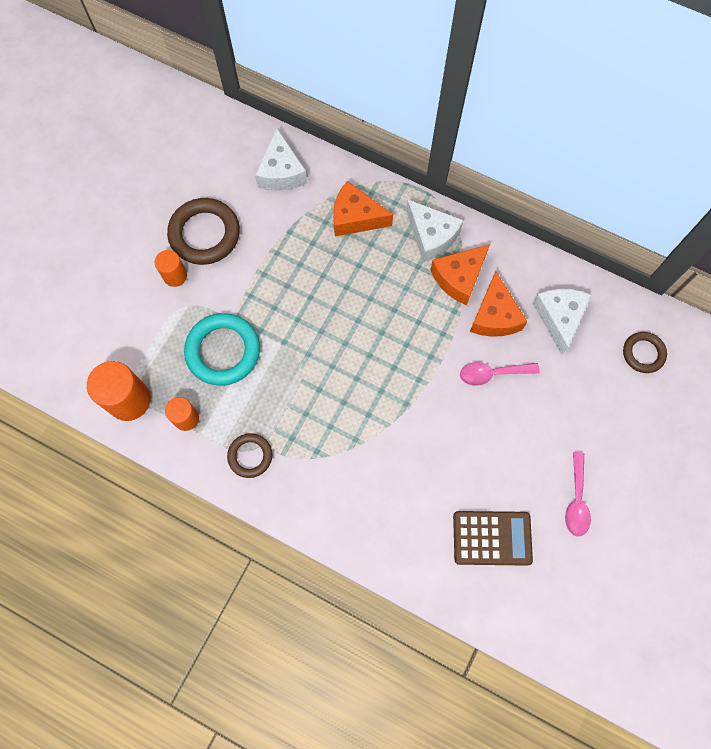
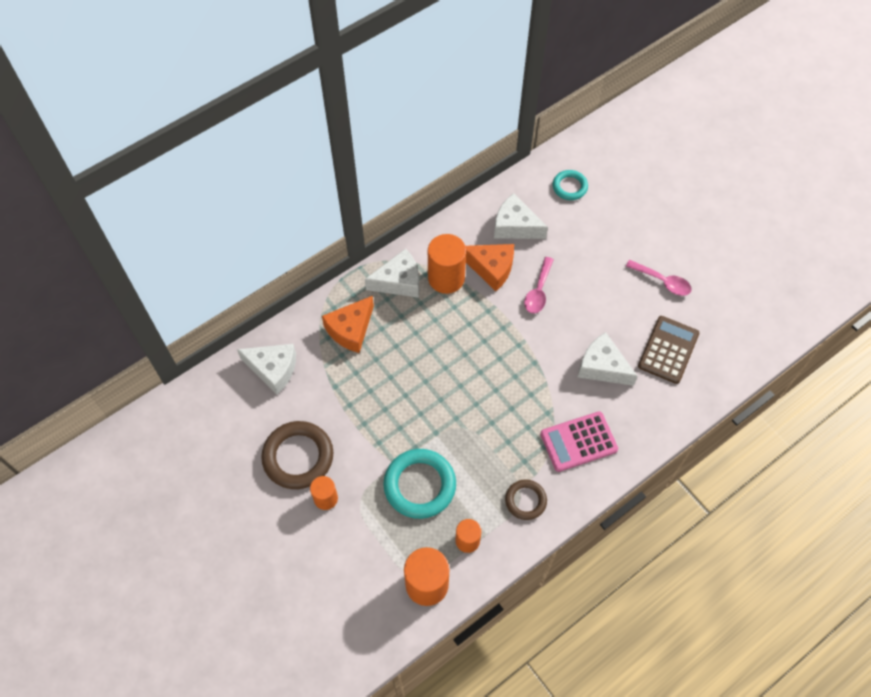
camera: 65 degrees left, 10 degrees down
(337, 483) = (578, 441): none -> pink calculator
(435, 474) = (602, 367): none -> white cheese
(459, 278) = (446, 278): orange cheese -> orange cylinder
(643, 353) = (569, 187): brown ring -> turquoise ring

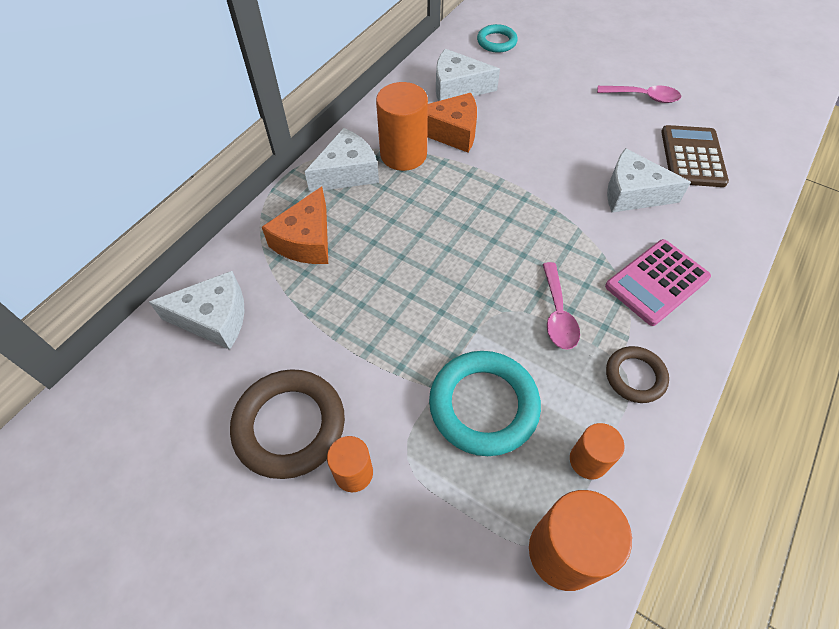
camera: 20 degrees left, 5 degrees down
(538, 291) = (517, 140): pink spoon -> pink spoon (557, 314)

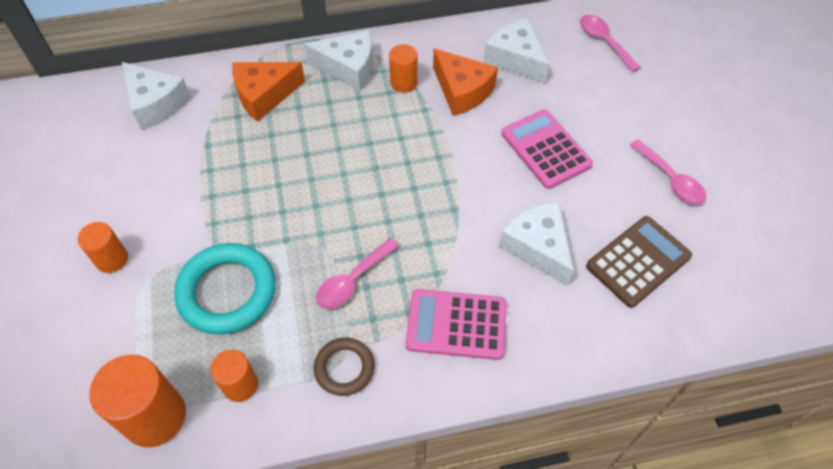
camera: 45 degrees right, 0 degrees up
(289, 426) = (115, 202): brown ring -> none
(403, 154) = (403, 83): orange cylinder -> orange cylinder, size x0.58
(496, 42) = (604, 41): turquoise ring -> pink spoon
(554, 131) = (546, 149): none -> pink calculator

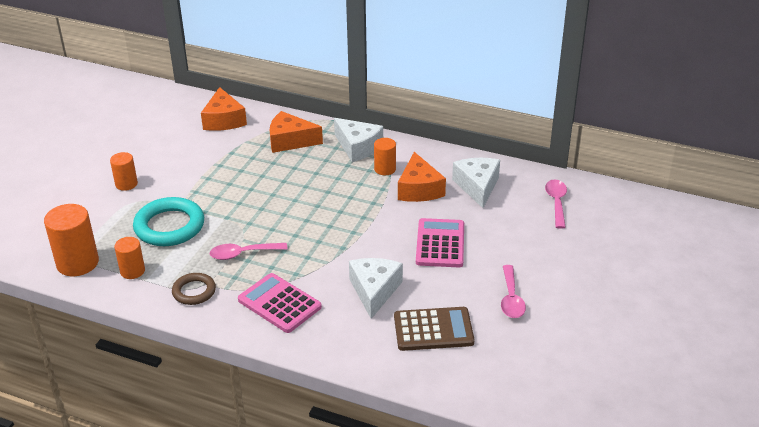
camera: 35 degrees right, 20 degrees down
(155, 103) = (224, 120): white cheese -> orange cheese

